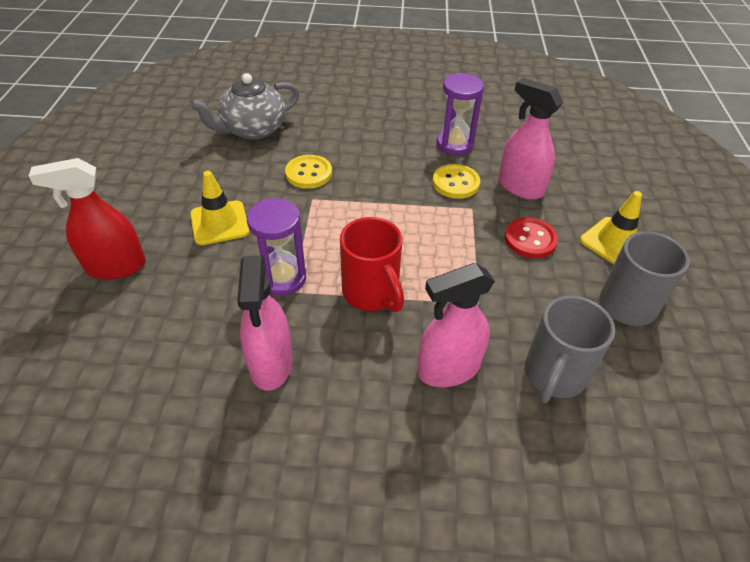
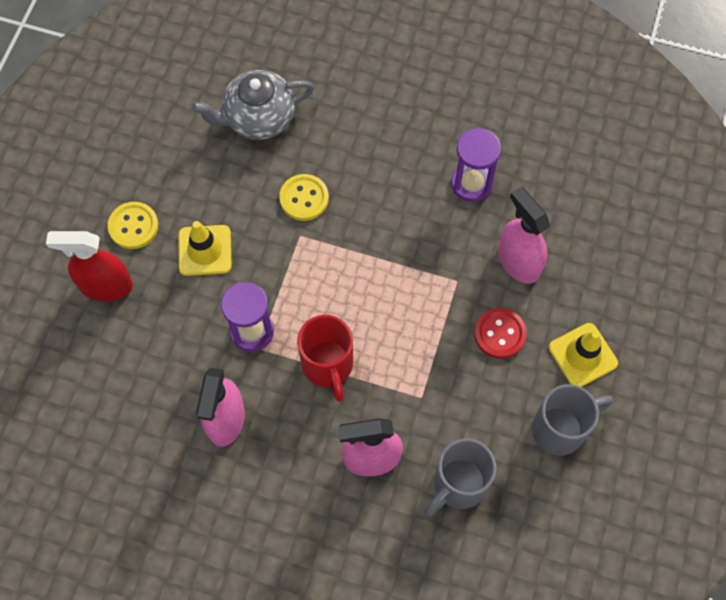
camera: 15 degrees right, 20 degrees up
(455, 183) = (452, 242): yellow button -> yellow button (133, 226)

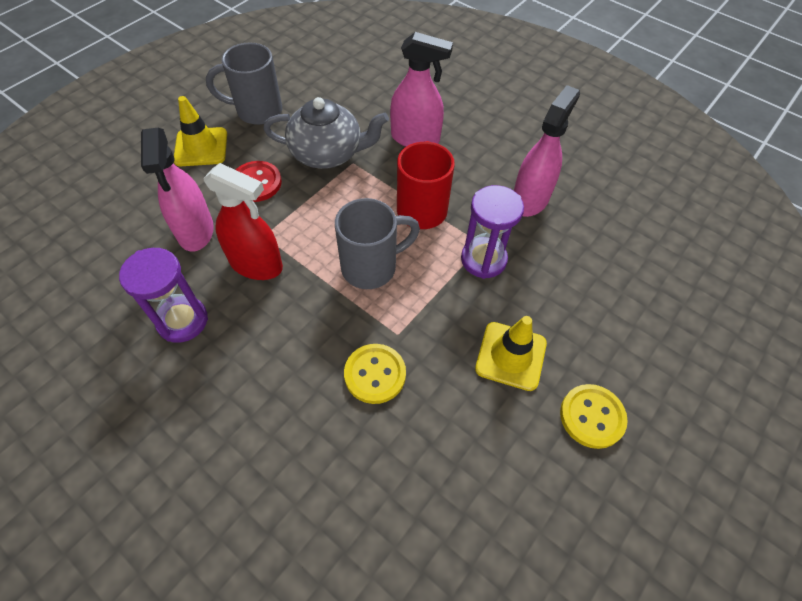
camera: 160 degrees left, 10 degrees down
(106, 286) = (633, 357): red spray bottle -> red spray bottle (256, 264)
(258, 117) = (387, 513): grey teapot -> grey teapot (328, 153)
(458, 485) = (357, 105): grey mug -> grey mug (371, 267)

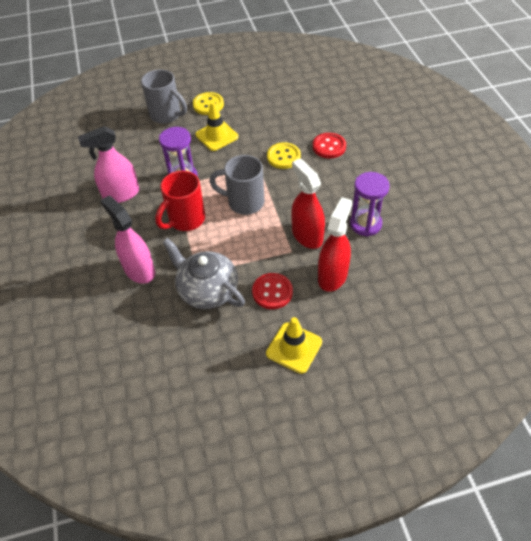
camera: 140 degrees left, 5 degrees down
(195, 231) = (332, 276): pink spray bottle -> red spray bottle
(257, 111) = (228, 362): grey mug -> grey mug (166, 115)
(314, 441) = (329, 147): none -> red button

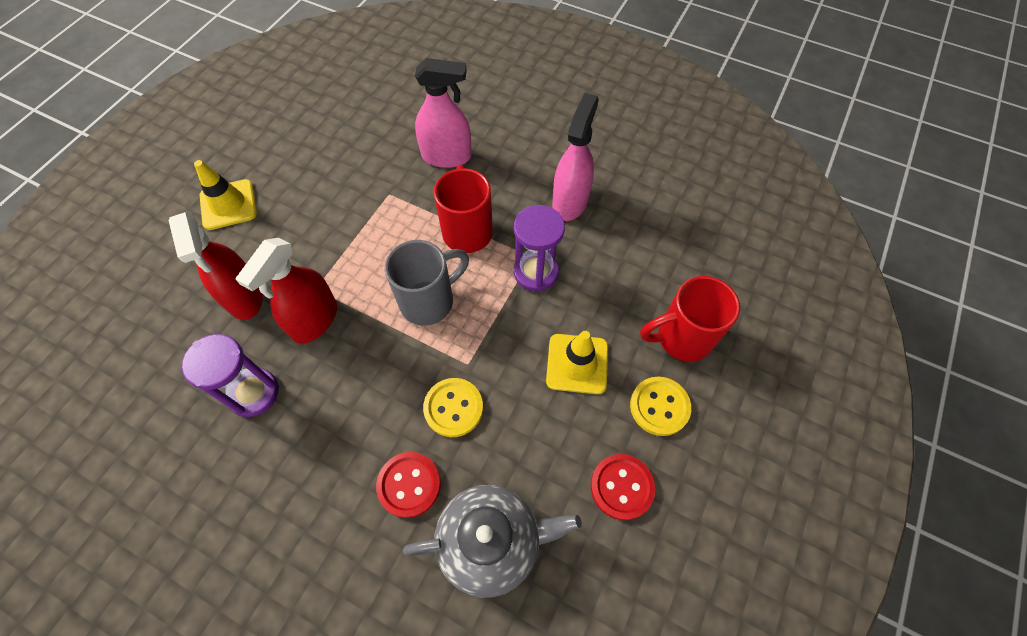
camera: 130 degrees right, 10 degrees up
(166, 115) = (681, 338): grey mug -> red mug
(207, 290) = (361, 188): grey teapot -> grey teapot (491, 541)
(272, 292) = (295, 233): red button -> red button (621, 487)
(307, 235) = (314, 320): red spray bottle -> red spray bottle turned 105 degrees clockwise

